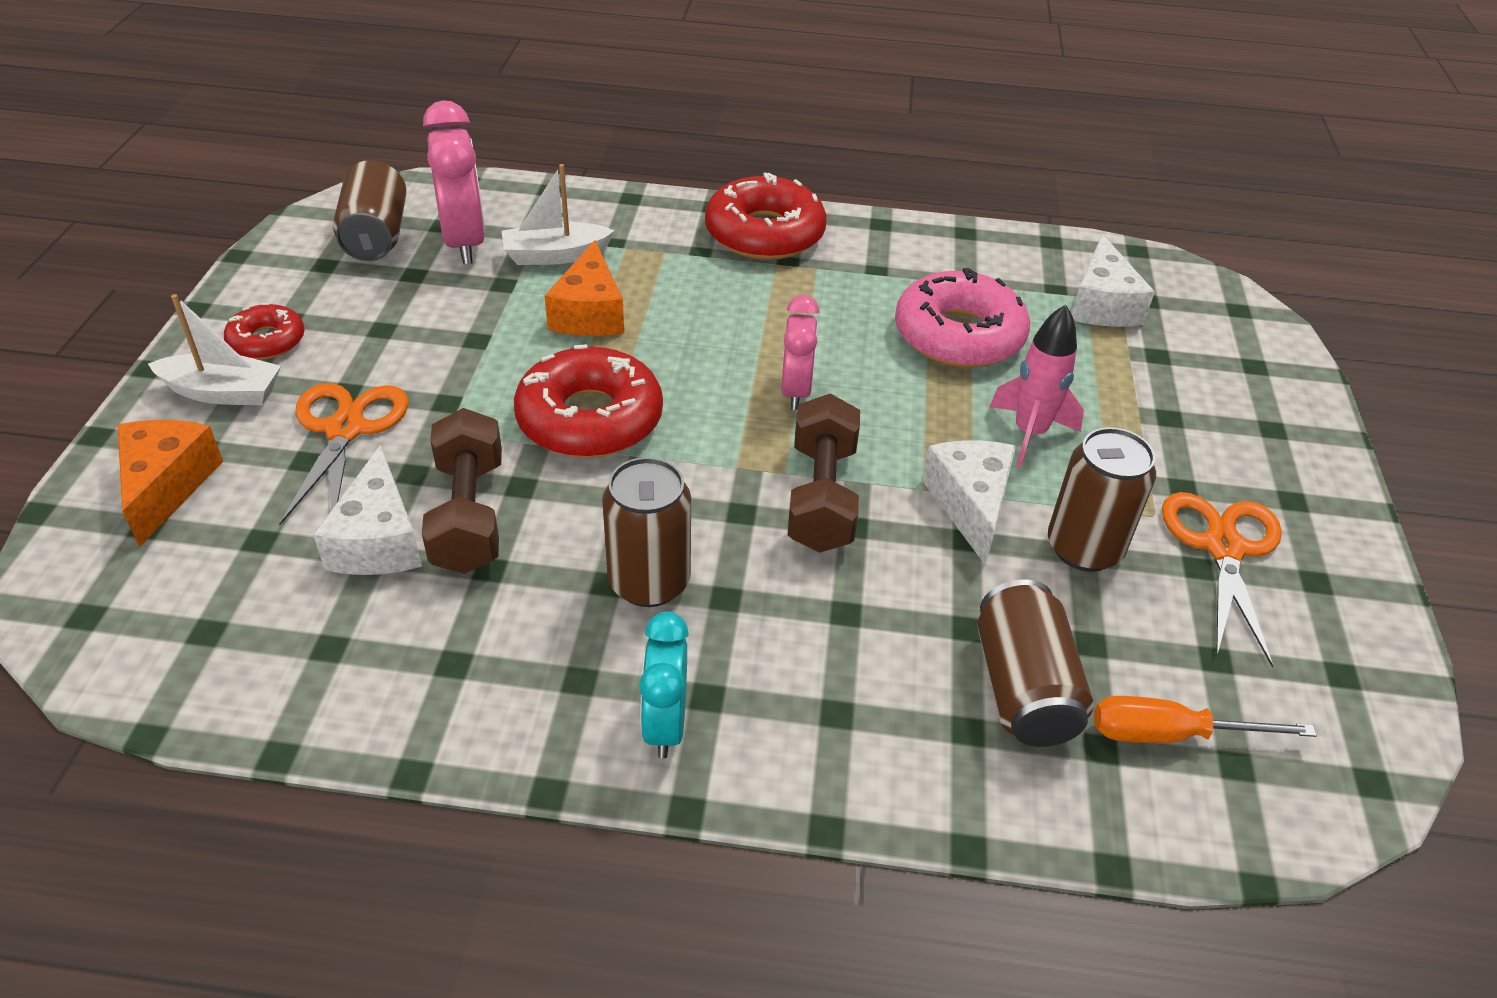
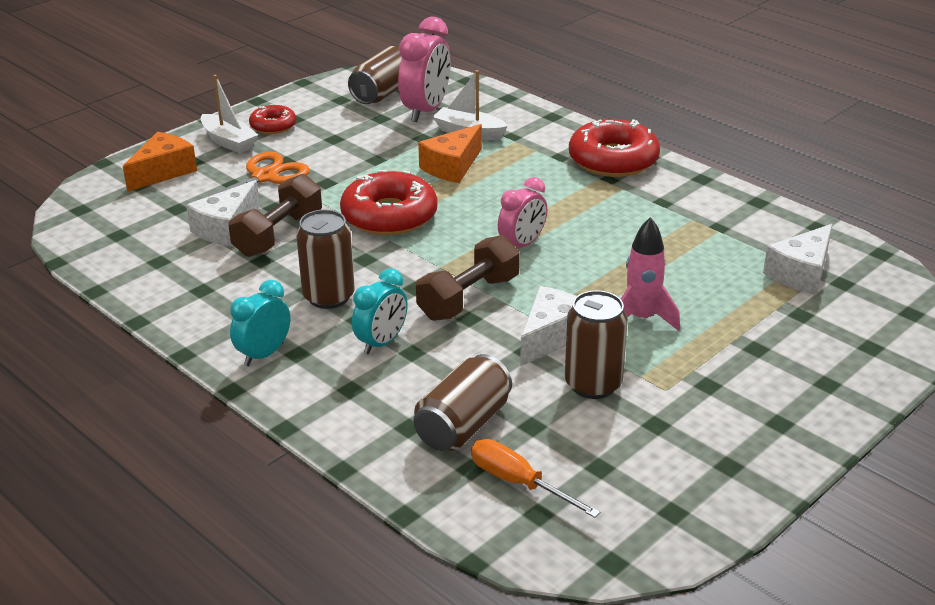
camera: 40 degrees right, 10 degrees down
(795, 619) = (381, 343): none -> turquoise clock
(958, 335) = (668, 254): pink donut -> none
(1223, 548) = (687, 423): orange scissors -> none

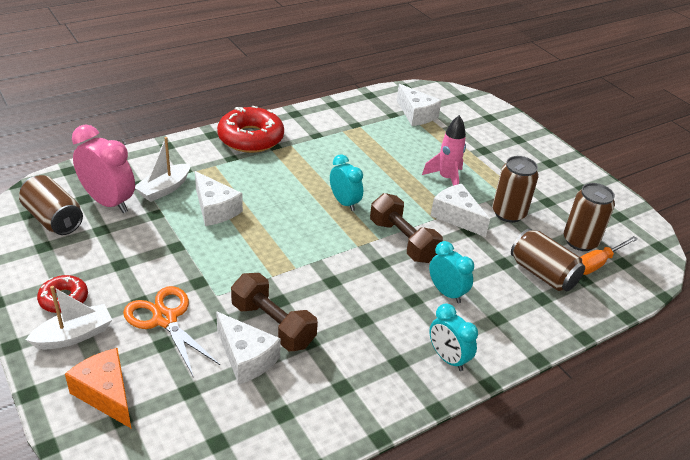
camera: 80 degrees left, 5 degrees up
(329, 297) = (379, 310): brown can -> brown can (580, 241)
(389, 216) = (274, 256): red donut -> none
(452, 167) = (215, 209): orange cheese -> white cheese
(522, 245) = (344, 203): pink clock -> turquoise clock

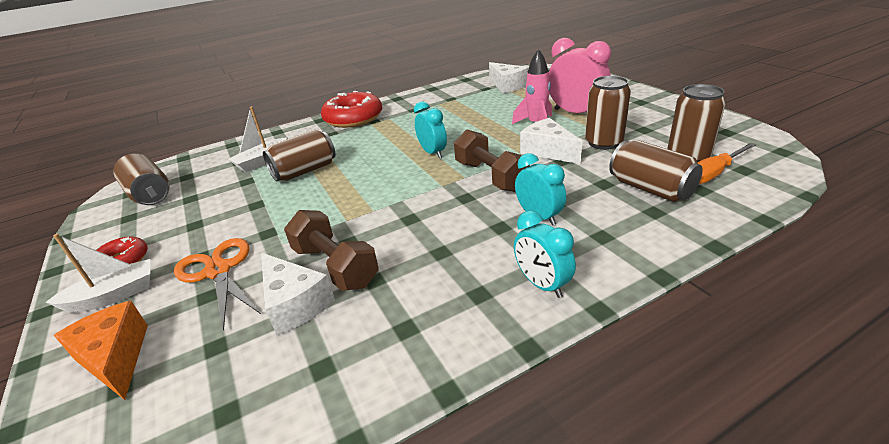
camera: 10 degrees right, 5 degrees down
(108, 202) = (207, 177): pink clock -> pink clock (576, 113)
(215, 209) = (305, 171): white cheese -> brown can

